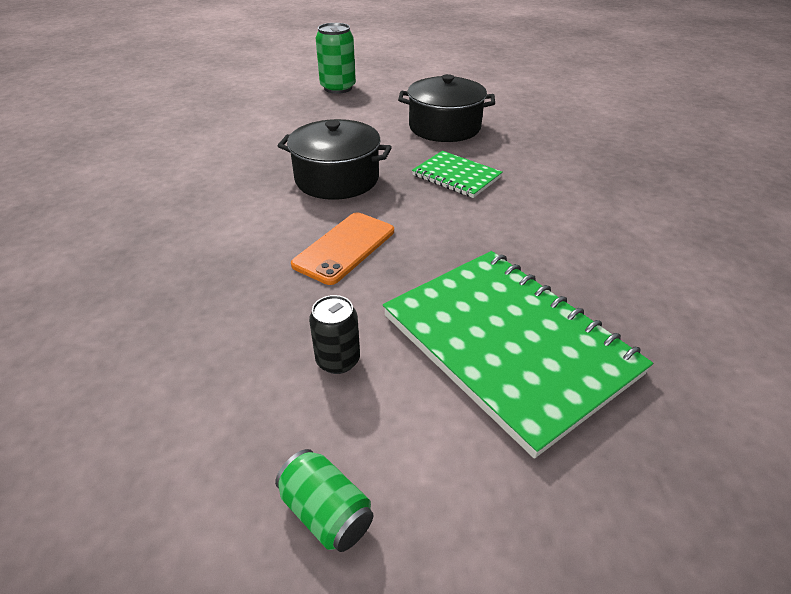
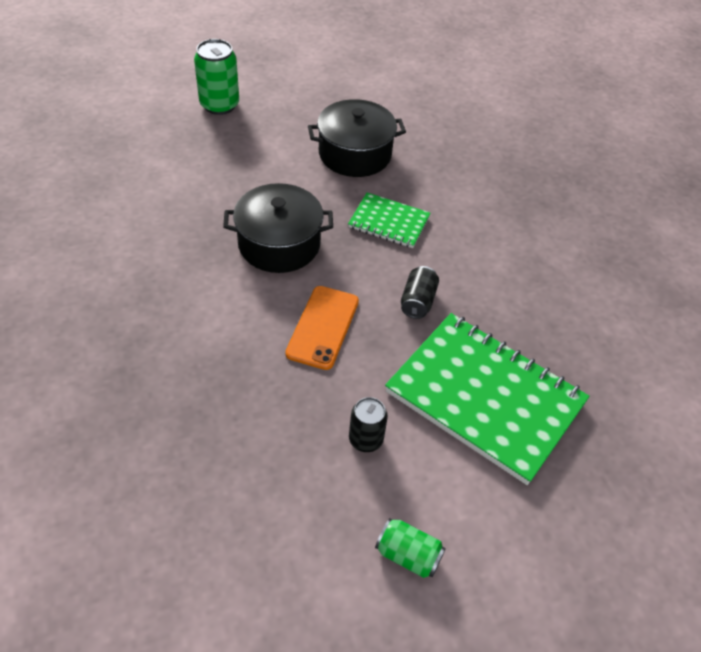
camera: 20 degrees left, 10 degrees up
(460, 241) = (418, 301): none -> black can

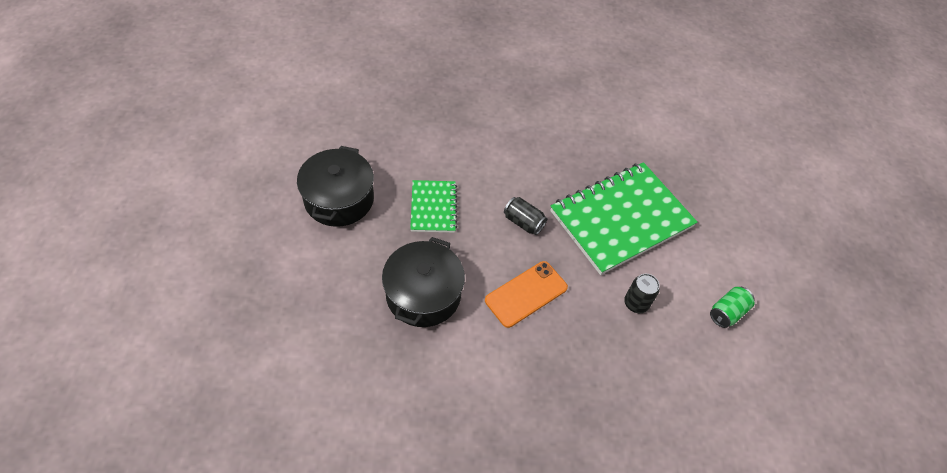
camera: 70 degrees left, 5 degrees up
(219, 105) = (204, 283): green can -> none
(322, 327) = (526, 294): orange phone -> orange phone turned 75 degrees counterclockwise
(389, 222) = (433, 207): green notebook -> green notebook turned 45 degrees counterclockwise

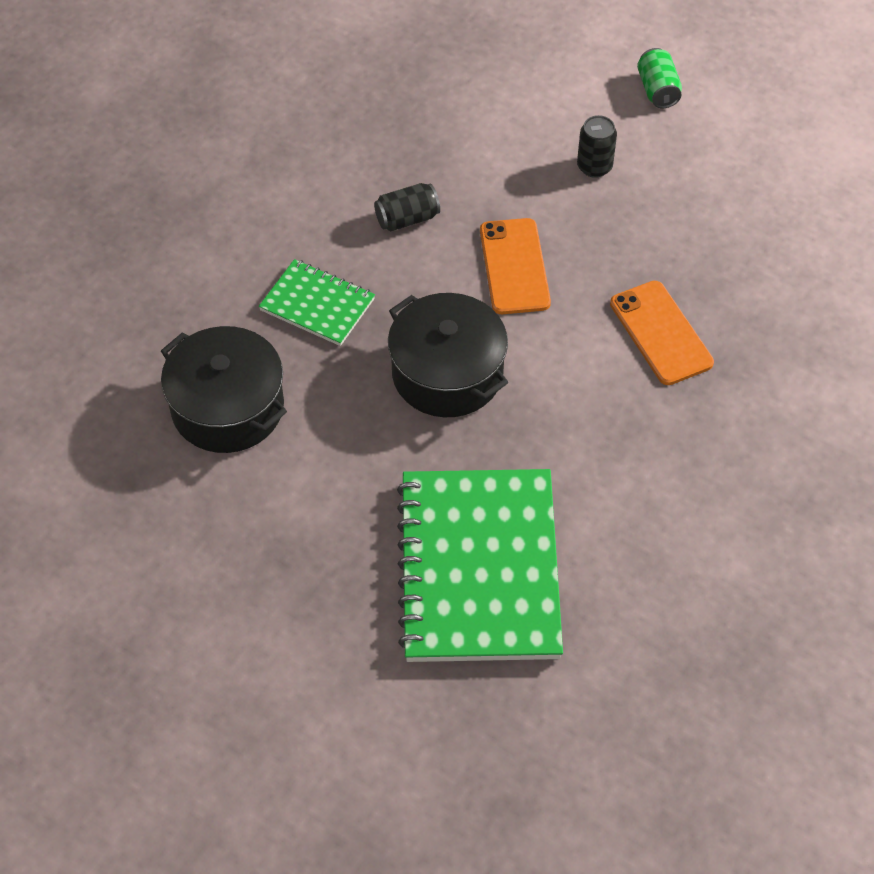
camera: 55 degrees left, 0 degrees up
(529, 405) = (661, 333): none -> orange phone
(621, 219) = (469, 118): green notebook -> green notebook (479, 568)

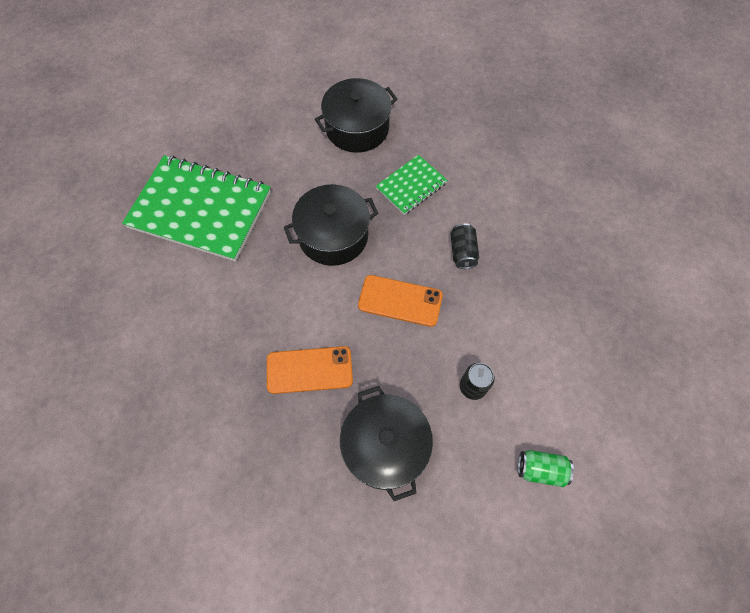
camera: 110 degrees right, 10 degrees up
(711, 229) = (385, 446): none -> black pot

